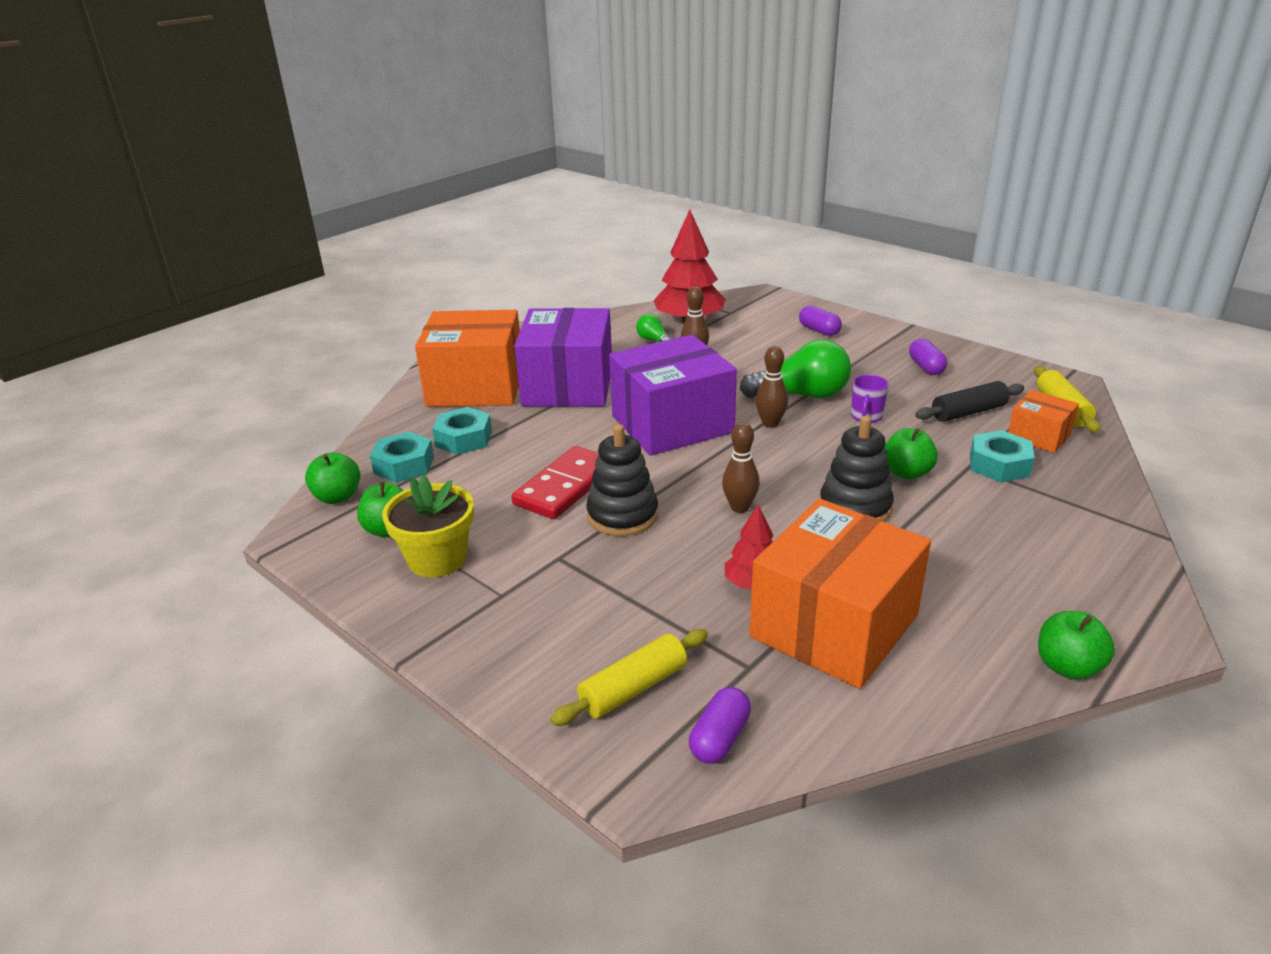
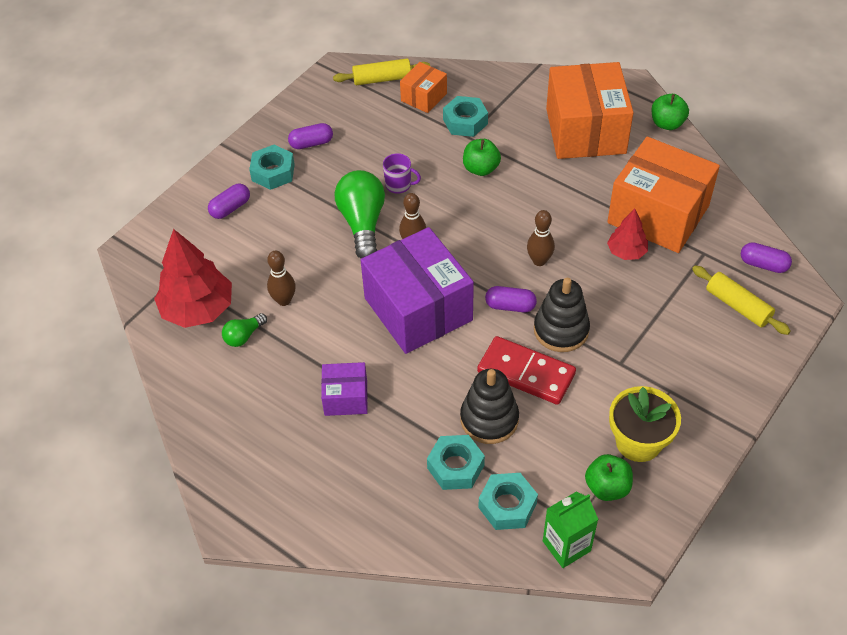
camera: 95 degrees left, 20 degrees up
(337, 497) = (566, 546): green apple -> green carton
(476, 386) = (347, 481): orange box -> orange box (585, 131)
(568, 386) = (346, 397): purple box -> purple box, size x0.49
(667, 482) = (510, 306): none -> purple capsule
(855, 507) = (529, 198): black stacking toy -> black stacking toy (489, 419)
(874, 349) = (273, 172): none -> turquoise nut
(968, 412) = (389, 128): black rolling pin -> none

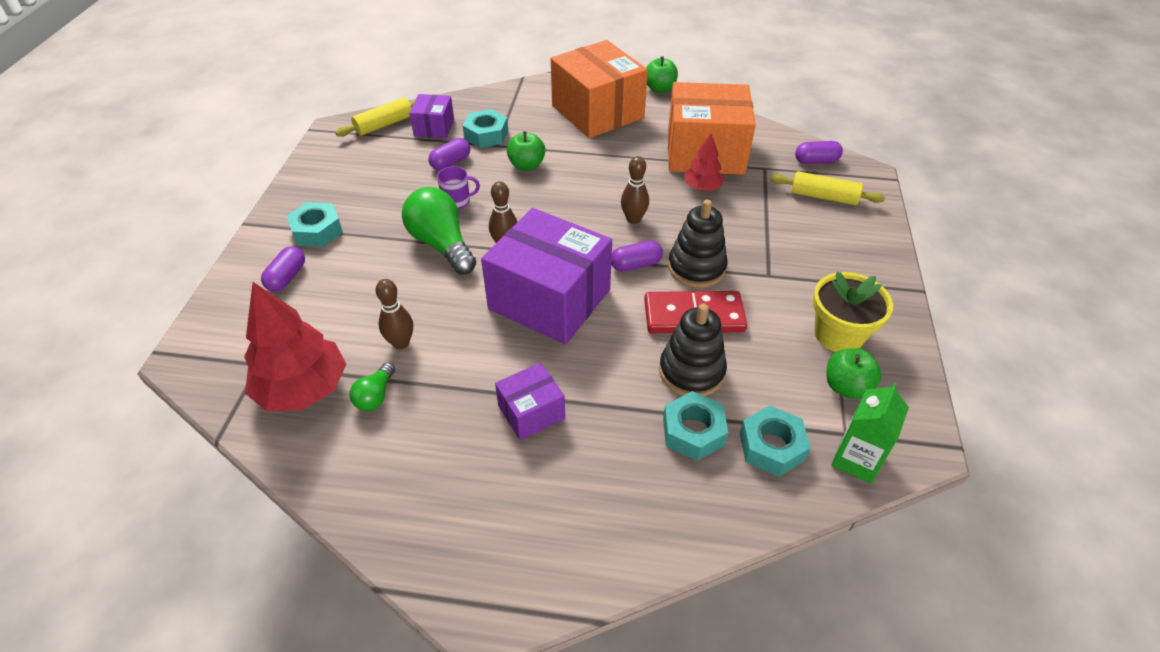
camera: 30 degrees left, 5 degrees down
(311, 143) = (344, 194): purple capsule -> purple capsule (451, 162)
(423, 97) = (434, 127): orange box -> purple box

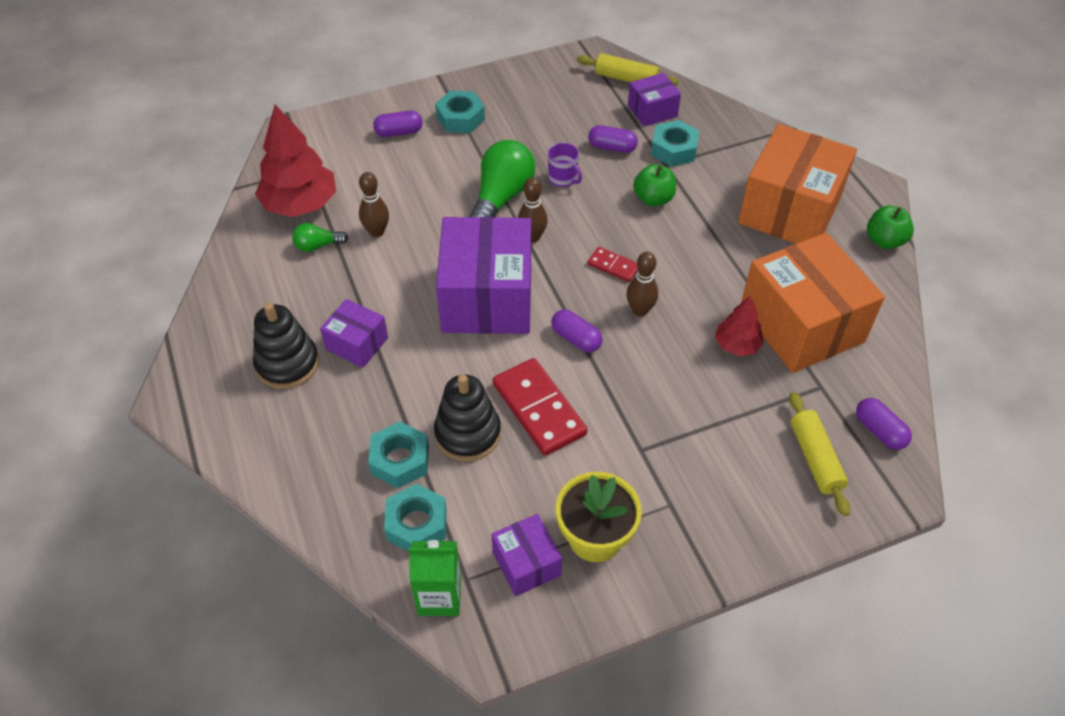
camera: 60 degrees right, 5 degrees up
(577, 214) = (613, 266): none -> red domino
(696, 268) = (607, 386): black stacking toy -> black stacking toy (287, 364)
(846, 387) = (526, 563): green apple -> purple box

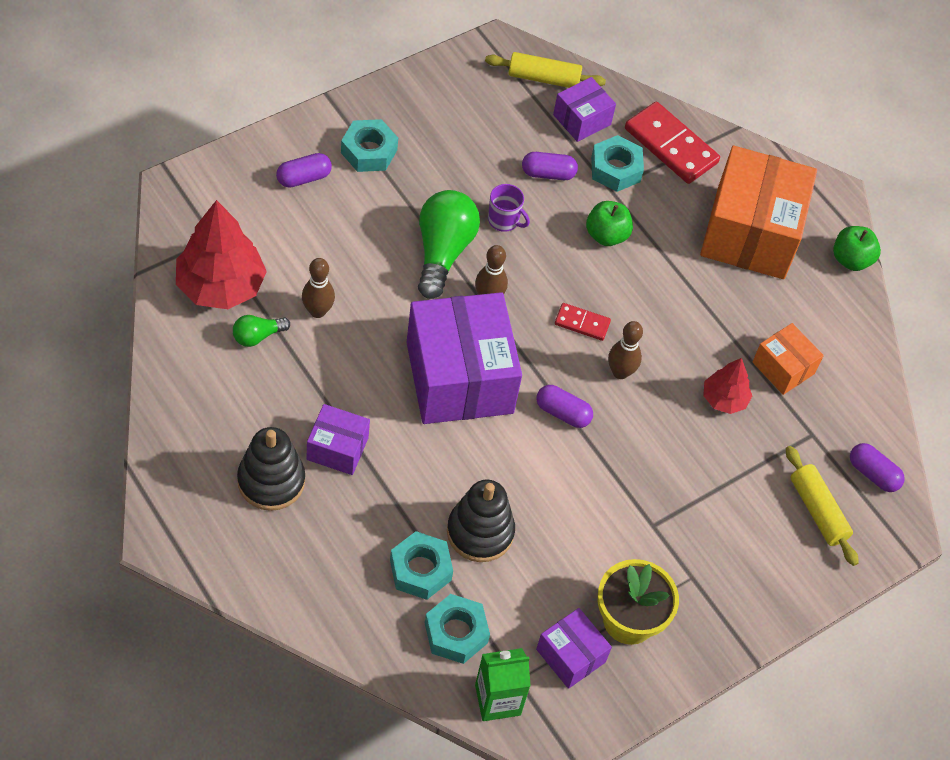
camera: 20 degrees left, 5 degrees up
(538, 409) = (544, 496): red domino -> red domino (670, 146)
(801, 324) = (783, 368): orange box -> orange box, size x0.49

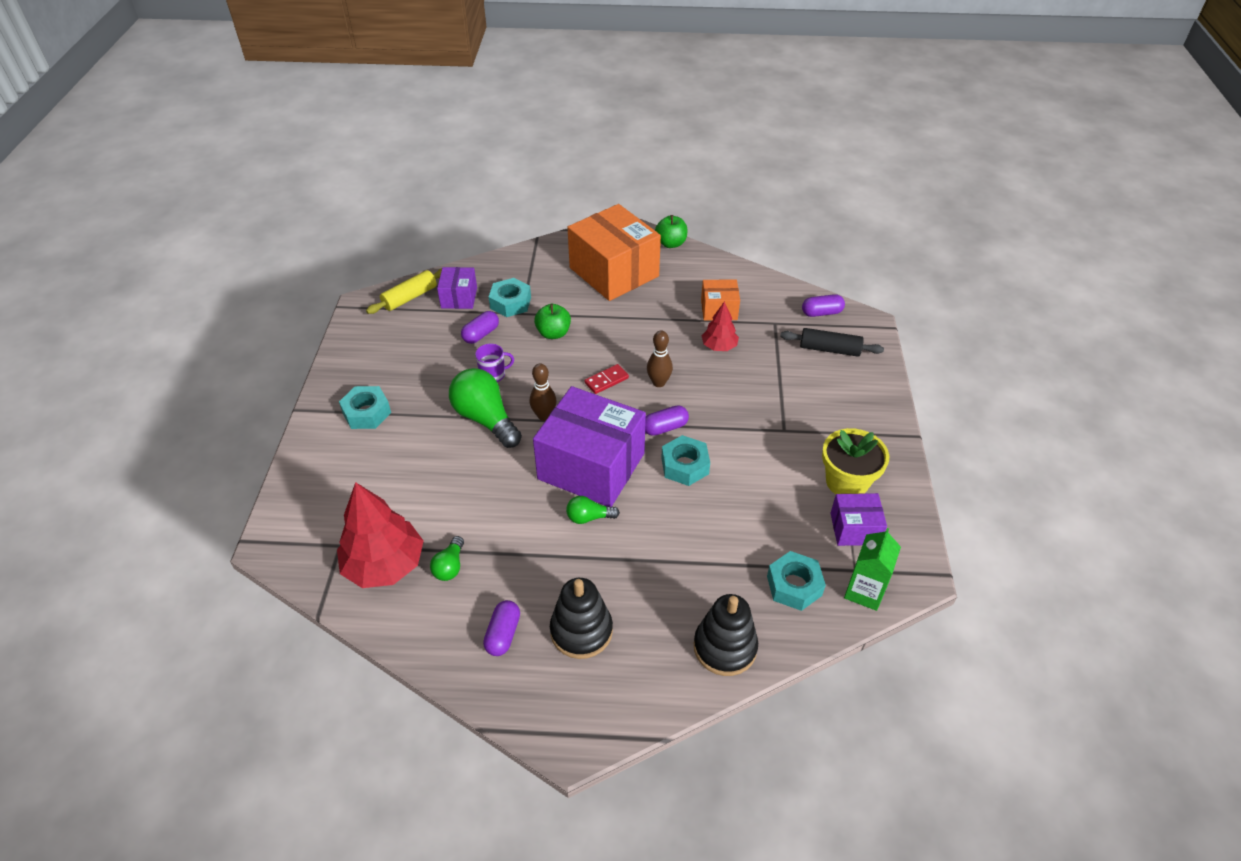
camera: 45 degrees left, 10 degrees down
(303, 178) = (348, 461): purple capsule -> purple capsule (503, 634)
(317, 311) = (464, 516): brown bowling pin -> none
(337, 448) = (588, 571): purple box -> none
(397, 413) = (589, 517): none -> green light bulb
(420, 570) = (728, 577): turquoise nut -> turquoise nut (685, 465)
(480, 532) = (722, 524): black stacking toy -> black stacking toy (725, 647)
(670, 146) = (520, 271): red domino -> none
(818, 511) = (829, 349): yellow rolling pin -> black rolling pin

